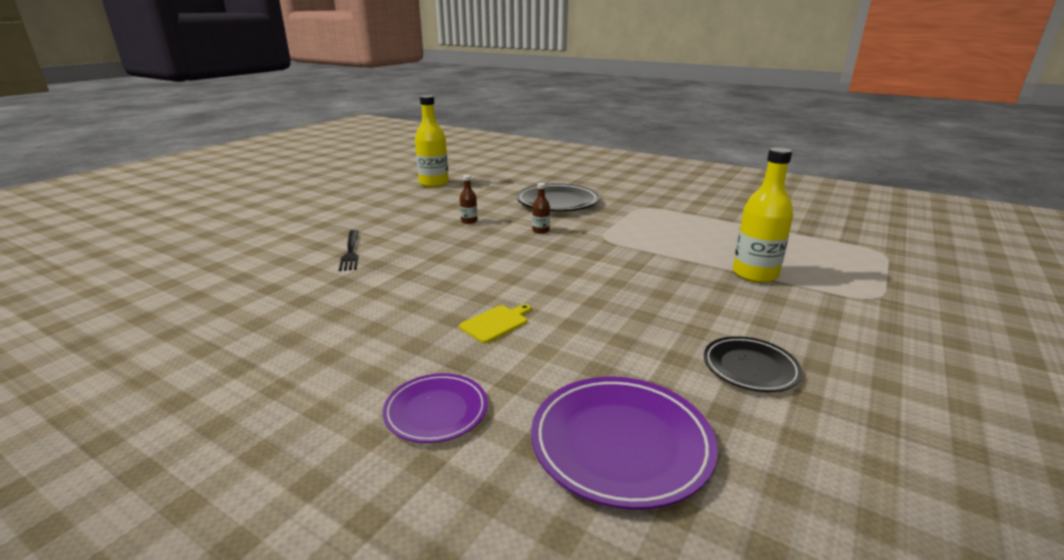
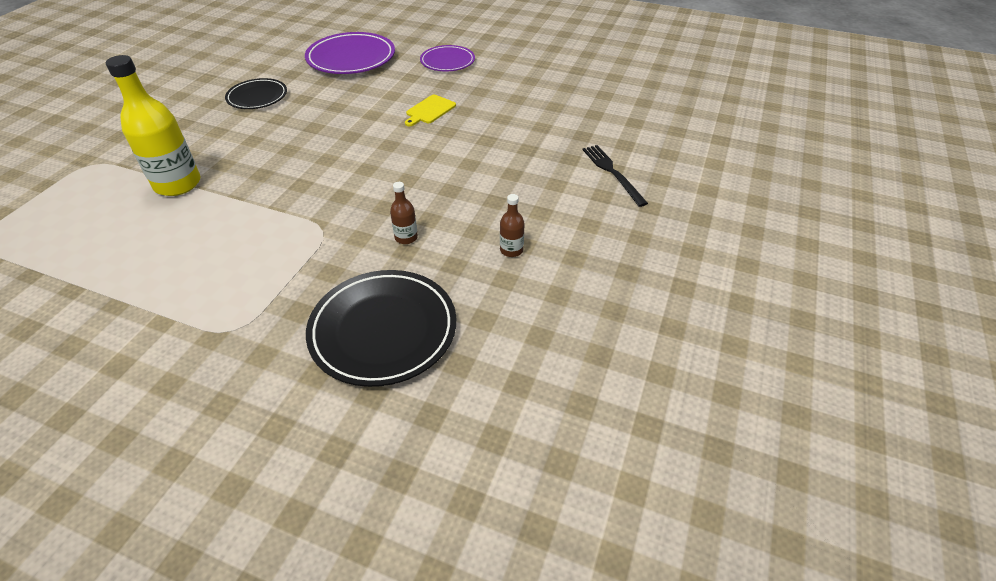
camera: 170 degrees right, 20 degrees up
(434, 183) = (650, 390): yellow bottle -> none

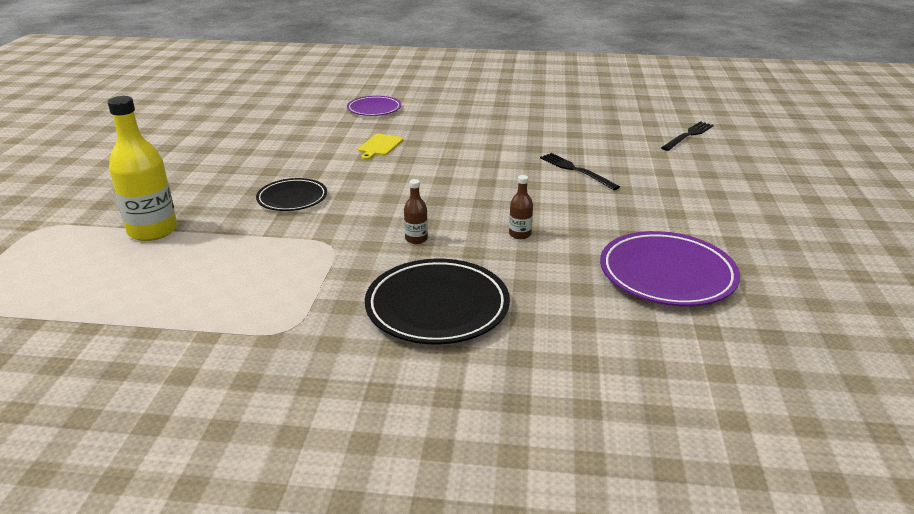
camera: 15 degrees left, 15 degrees down
(257, 97) = (195, 155): black plate -> black plate (292, 198)
(351, 58) = (275, 116): purple plate -> purple plate (667, 274)
(761, 142) = (688, 135): none -> black fork

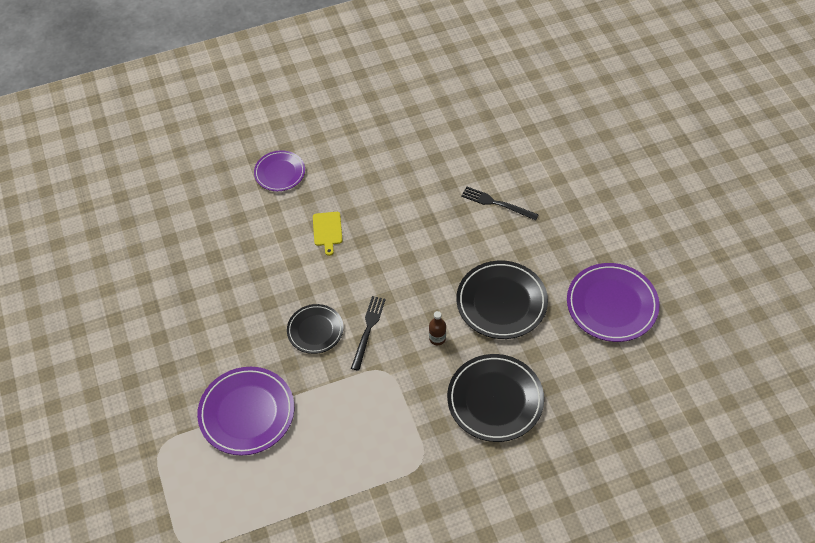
camera: 25 degrees left, 25 degrees up
(152, 230) = (247, 413): yellow bottle -> purple plate
(520, 234) = (501, 302): brown bottle -> black plate
(688, 135) = (553, 115): black fork -> black fork (368, 330)

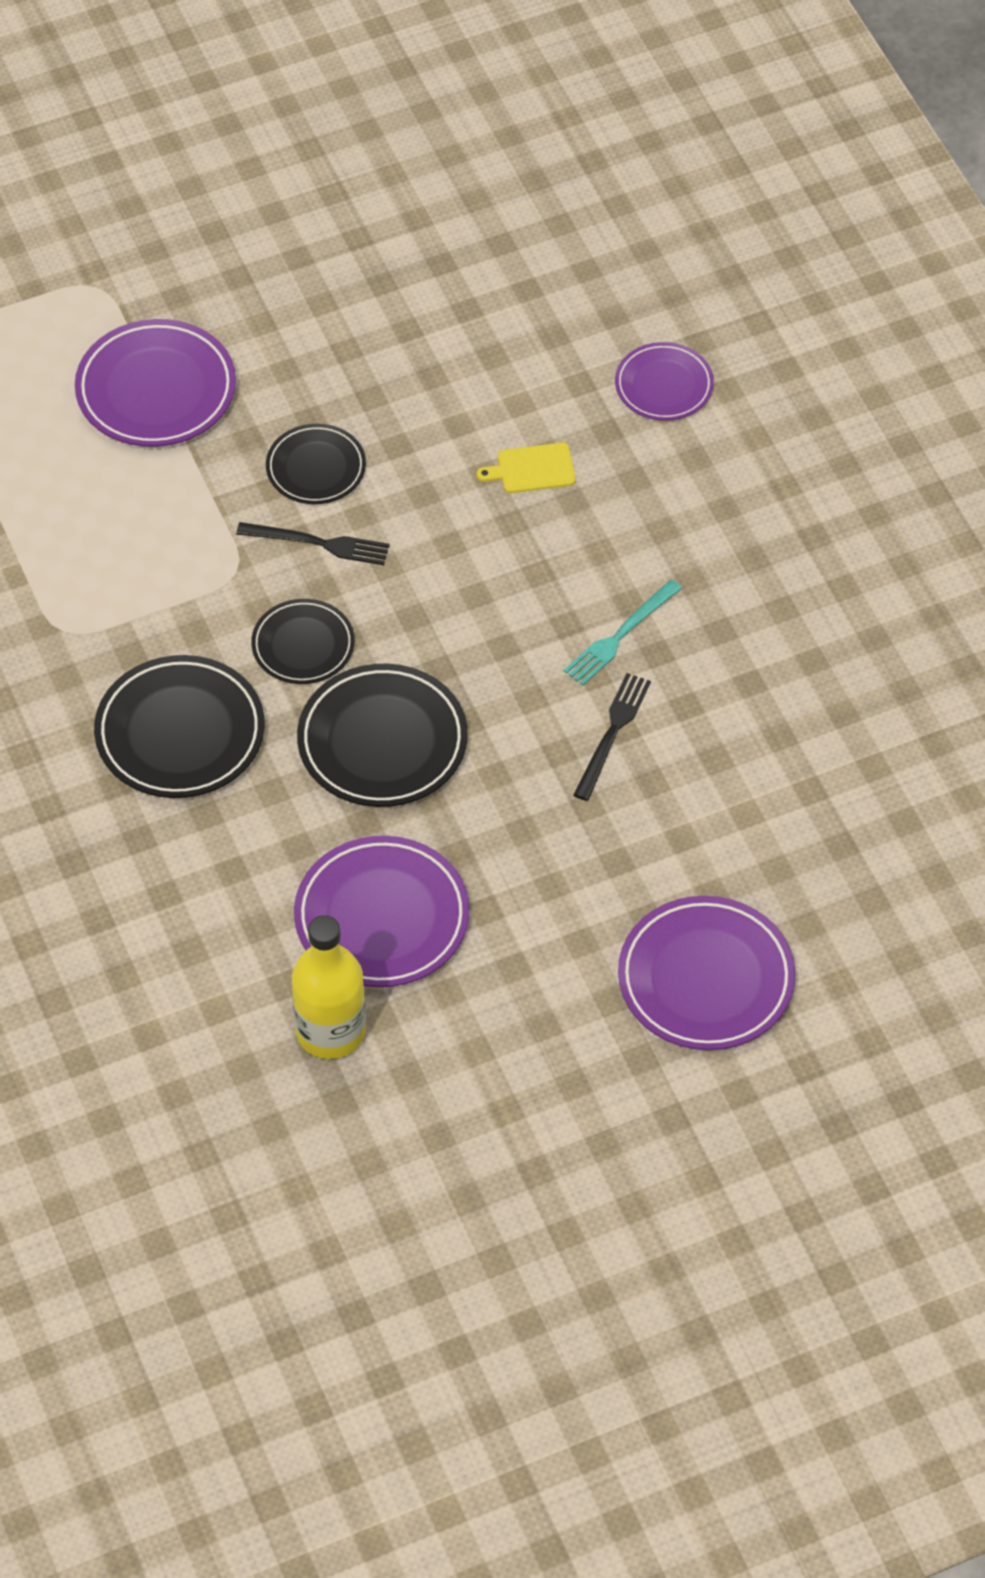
camera: 85 degrees right, 0 degrees up
(437, 198) = (620, 635): none -> turquoise fork
(437, 338) = (303, 645): brown bottle -> black plate
(638, 174) = (706, 979): none -> purple plate
(682, 329) = (331, 1031): none -> yellow bottle

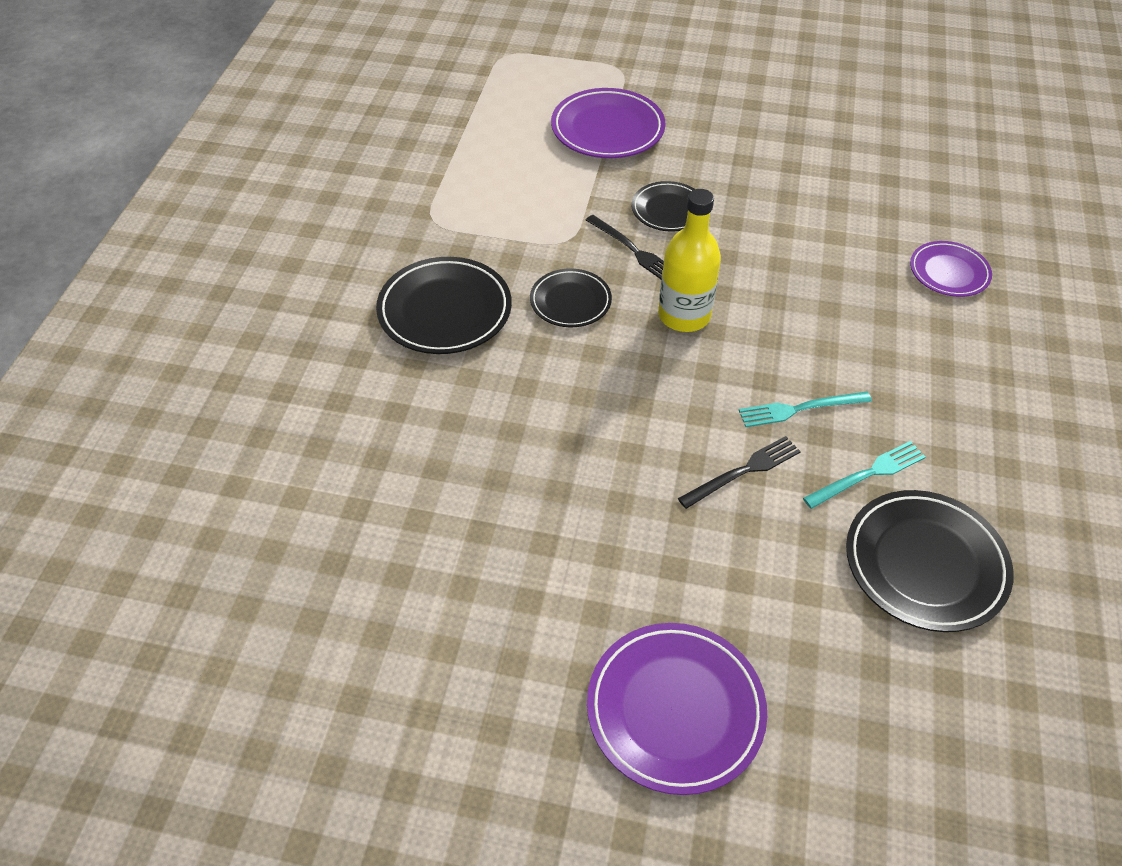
camera: 35 degrees right, 5 degrees down
(331, 1031) = (354, 562): yellow bottle -> yellow bottle (684, 315)
(382, 741) = (570, 386): black plate -> black plate (925, 564)
(382, 917) = (464, 503): purple plate -> none
(532, 469) = (814, 276): yellow cutting board -> none
(726, 668) = (868, 474): none -> turquoise fork

